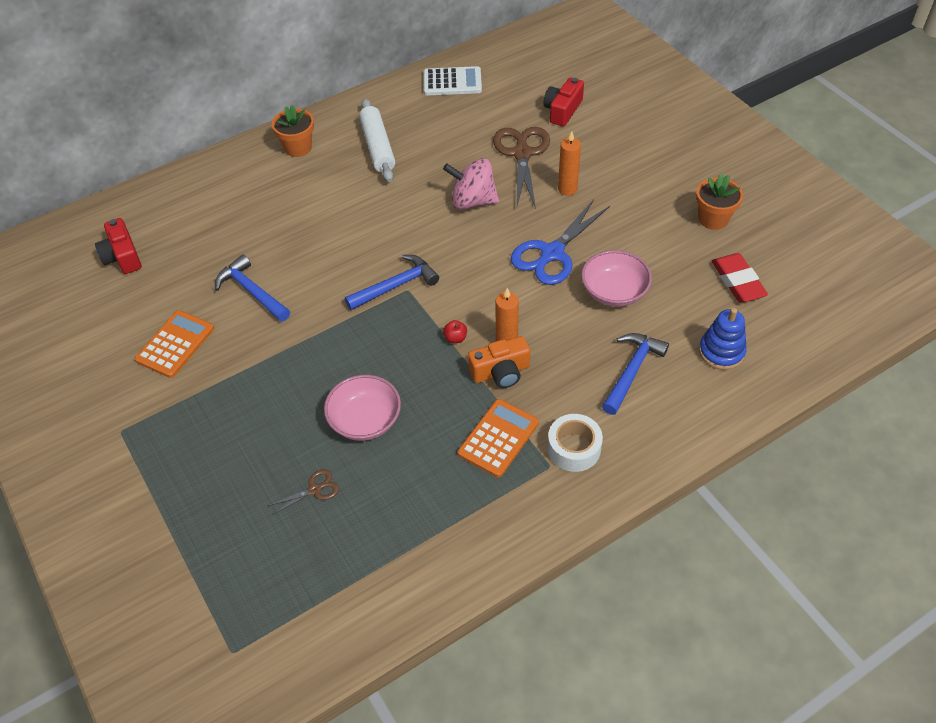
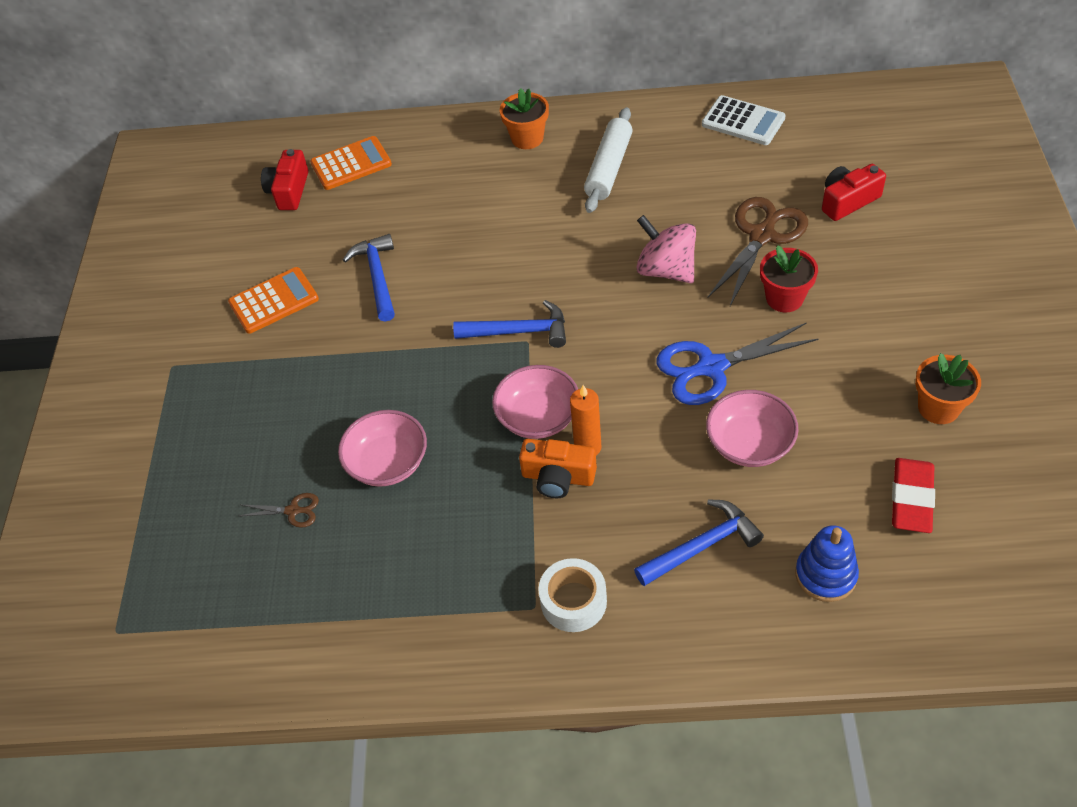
camera: 35 degrees right, 0 degrees up
(455, 338) = (538, 417): red apple -> pink bowl
(498, 438) = (503, 549): orange calculator -> orange calculator (351, 164)
(567, 189) = (784, 298): orange candle -> red flower pot

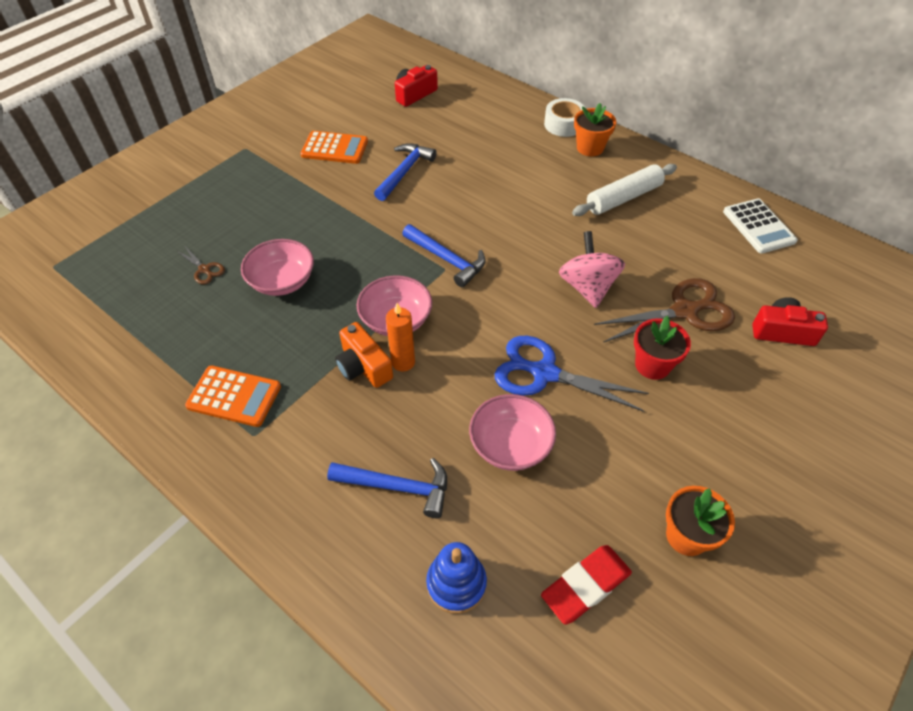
camera: 35 degrees right, 0 degrees up
(351, 164) = (466, 100): orange calculator -> orange calculator (234, 396)
(573, 601) = (279, 452): white tape -> white tape (563, 124)

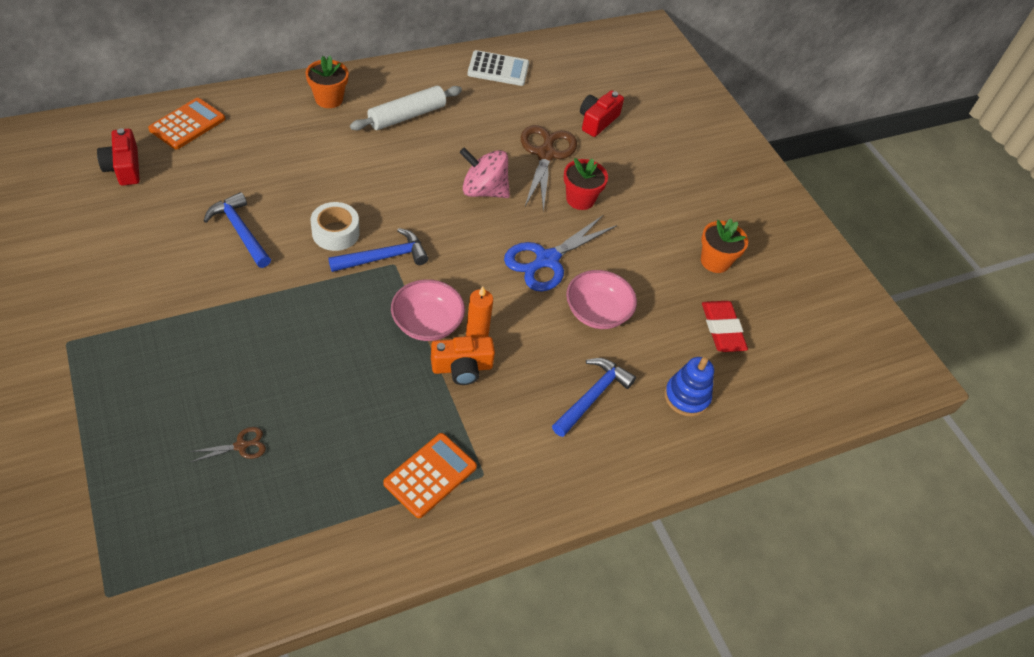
camera: 70 degrees left, 0 degrees up
(282, 281) = (313, 386): pink bowl -> none
(334, 148) = (148, 266): orange calculator -> orange calculator (187, 124)
(563, 124) = (282, 96): white tape -> white tape (335, 233)
(624, 198) = (407, 116): white rolling pin -> white rolling pin turned 60 degrees clockwise

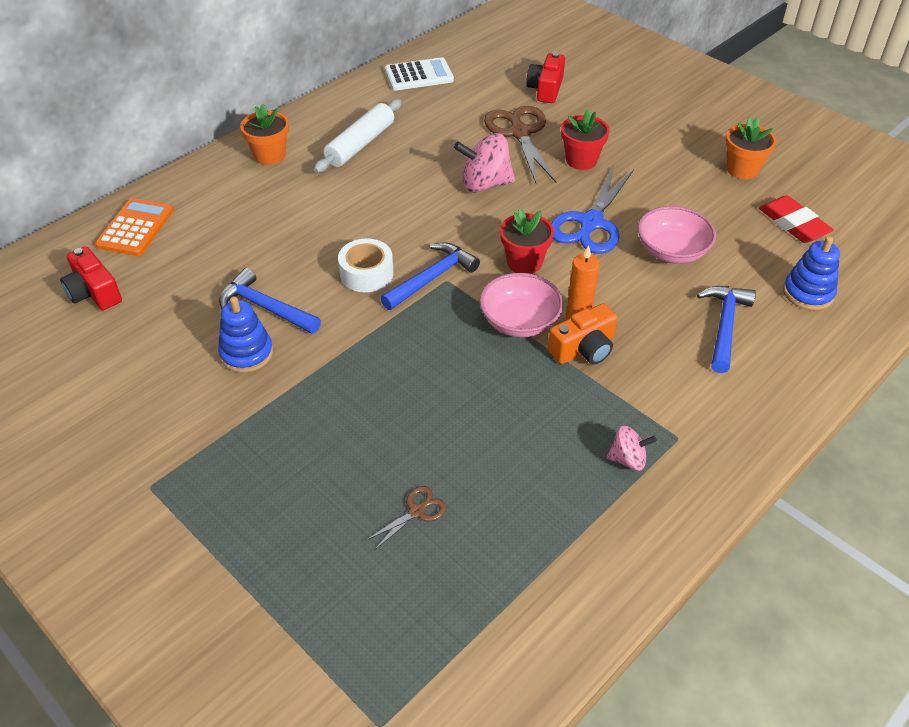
camera: 15 degrees left, 5 degrees down
(202, 264) = (246, 353): none -> blue stacking toy
(430, 475) = (628, 459): orange calculator -> pink spinning top
(467, 273) = (524, 262): none -> red flower pot

